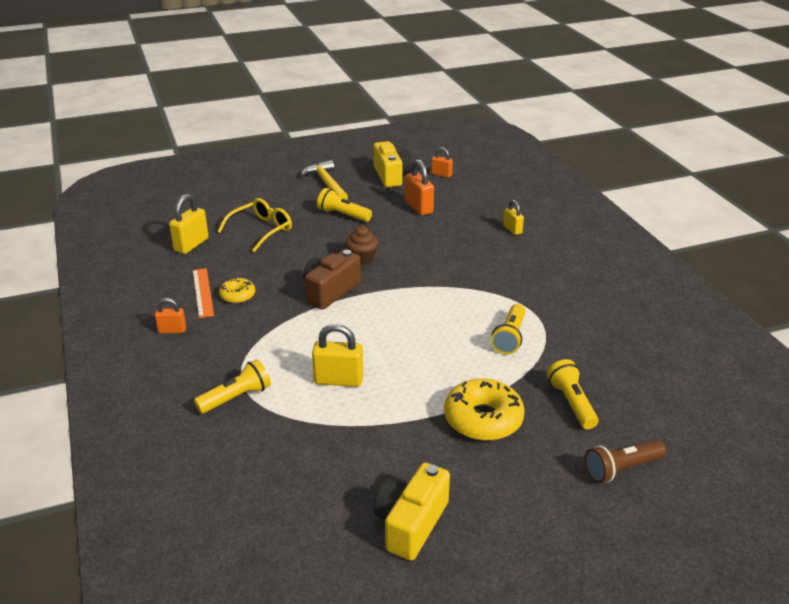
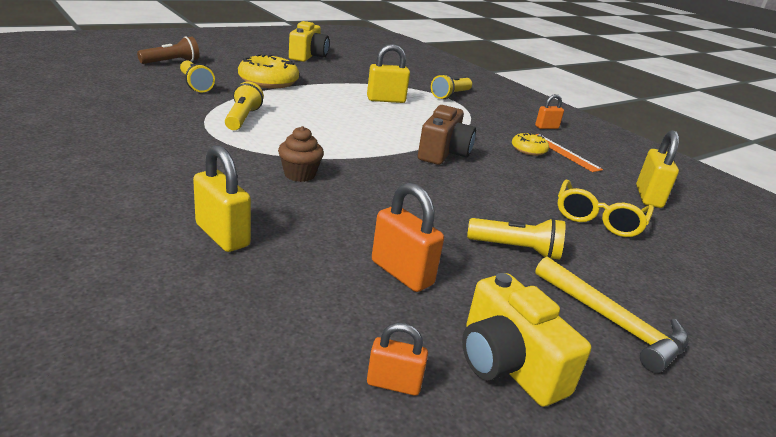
camera: 160 degrees right, 5 degrees down
(362, 258) = (435, 185): brown cupcake -> brown cupcake (299, 174)
(512, 229) = (222, 235): yellow padlock -> yellow padlock, size x1.64

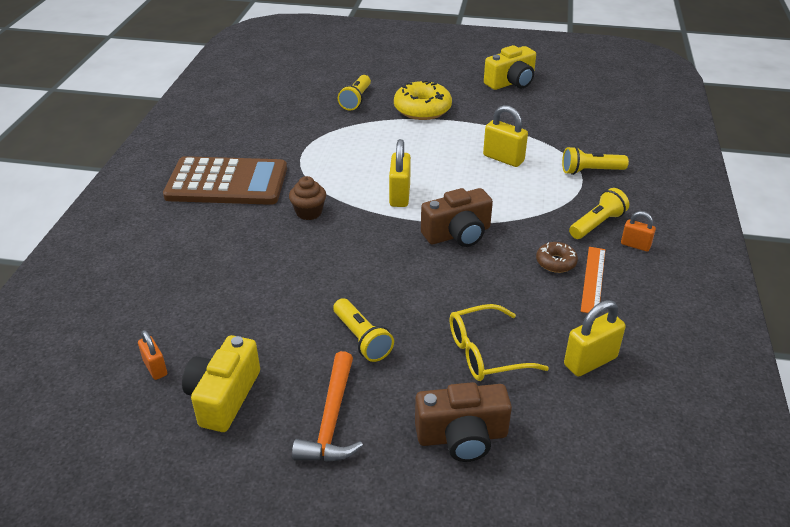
camera: 50 degrees right, 10 degrees up
(164, 176) = (227, 183): none -> brown calculator
(171, 62) = (371, 69): brown flashlight -> none
(222, 235) = (200, 240): yellow padlock -> yellow padlock (399, 195)
(242, 118) = (343, 146): yellow flashlight -> yellow flashlight (597, 224)
(402, 273) = (257, 313): orange padlock -> none
(528, 150) = (556, 262): yellow donut -> brown donut
(613, 322) = (331, 420): yellow hammer -> orange hammer
(690, 279) = (462, 437): none -> brown camera

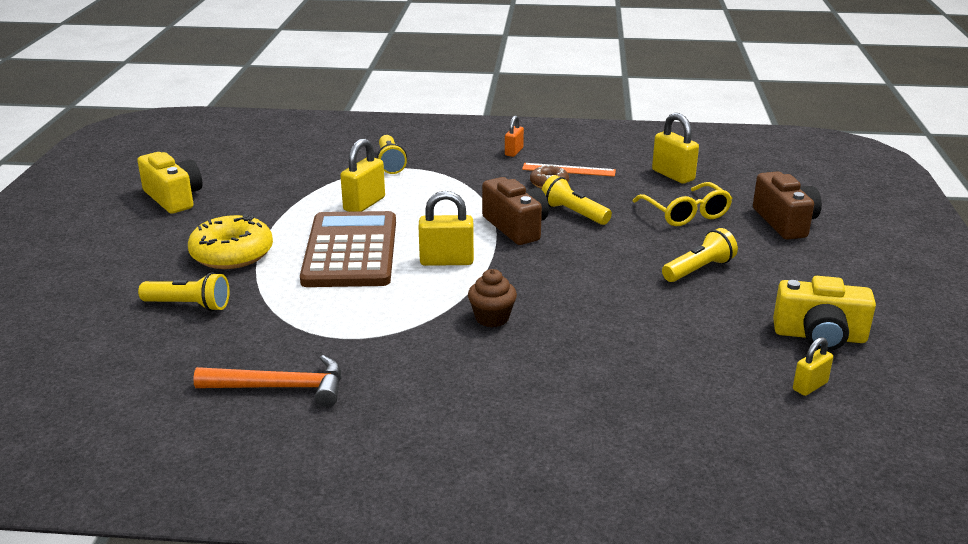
camera: 95 degrees left, 10 degrees down
(155, 368) = (810, 386): orange padlock -> yellow padlock
(227, 183) = (427, 393): brown calculator -> brown calculator (351, 251)
(331, 420) = (807, 277): orange hammer -> orange hammer (281, 387)
(597, 224) = (484, 165): yellow flashlight -> yellow flashlight (573, 213)

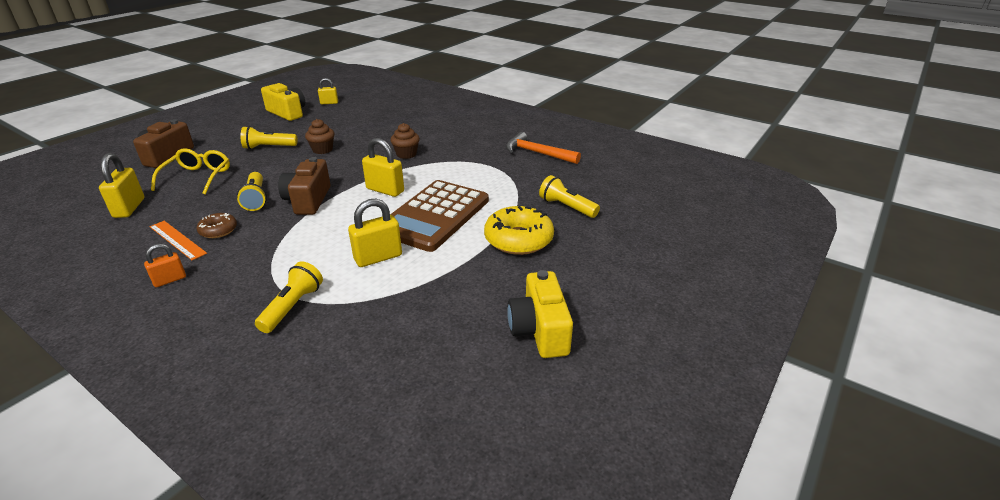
camera: 150 degrees left, 5 degrees up
(621, 288) = (322, 150): none -> brown cupcake

